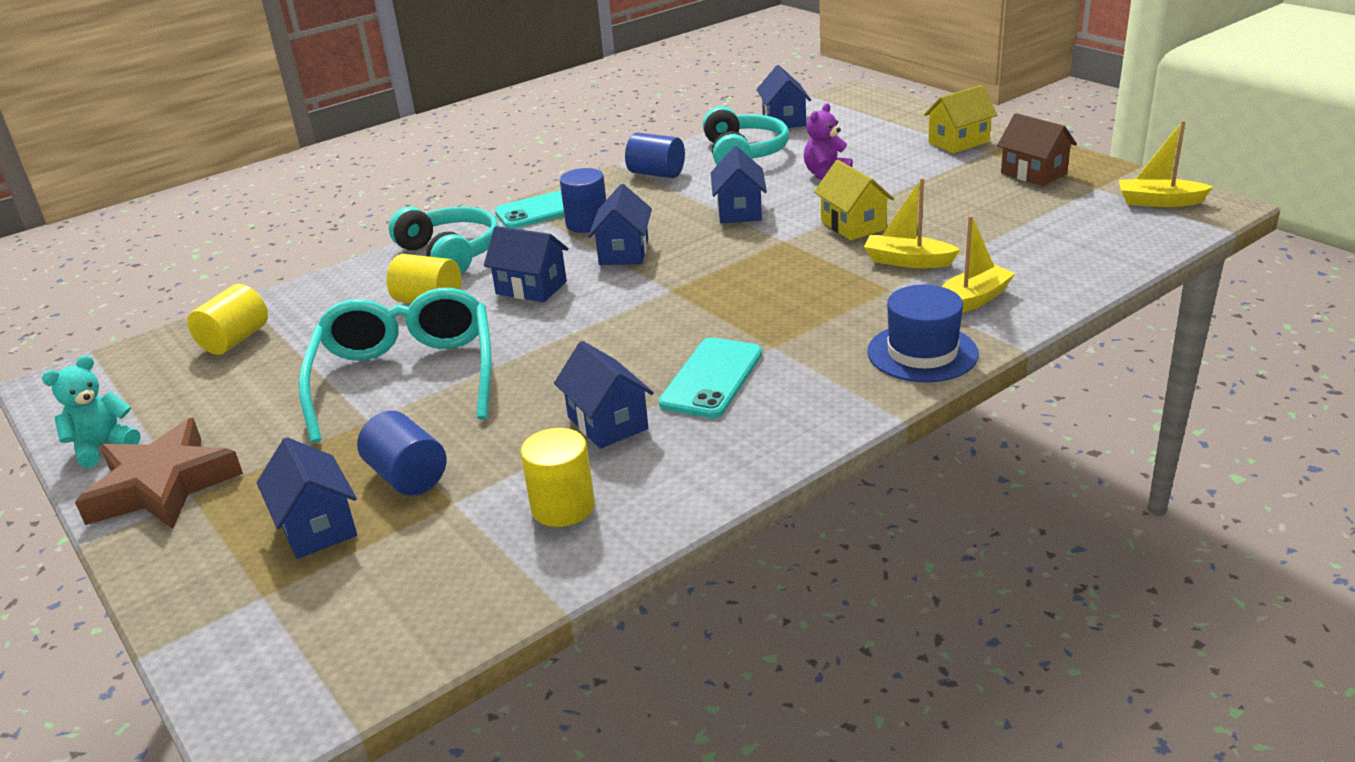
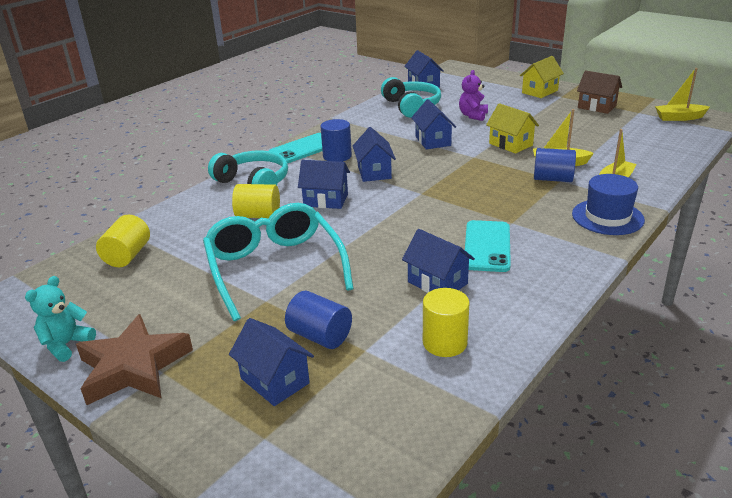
camera: 15 degrees left, 0 degrees up
(656, 174) = (363, 122): blue cylinder -> blue cylinder (552, 179)

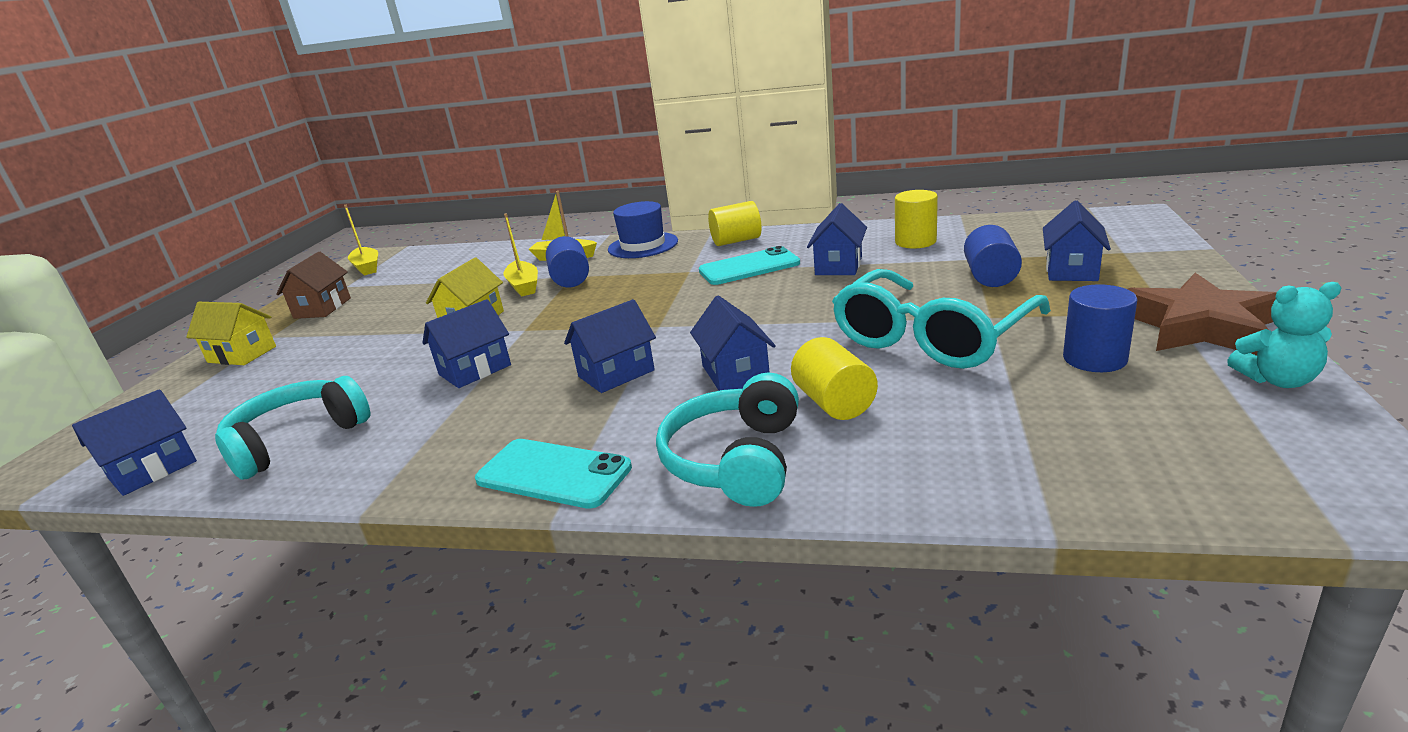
camera: 115 degrees left, 5 degrees down
(127, 255) = (1089, 454): yellow cylinder -> yellow cylinder (736, 241)
(337, 156) = (571, 425): blue cylinder -> blue cylinder (1094, 359)
(473, 115) = (355, 372): purple teddy bear -> none

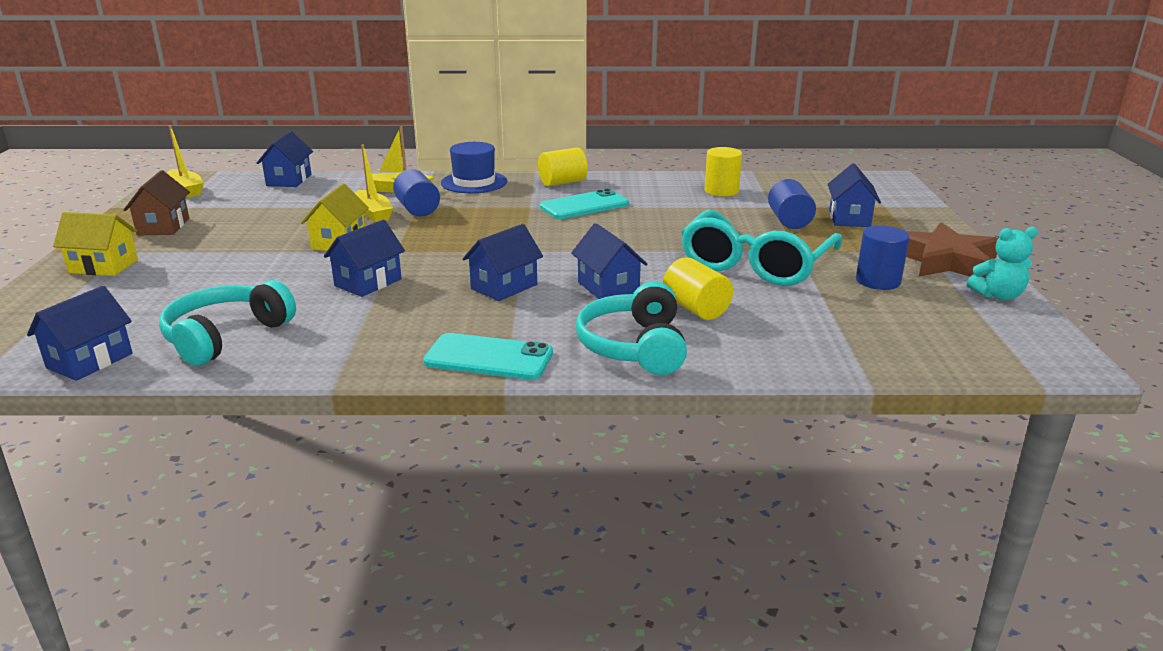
camera: 15 degrees left, 0 degrees up
(838, 266) = (663, 207): blue house -> blue house (289, 180)

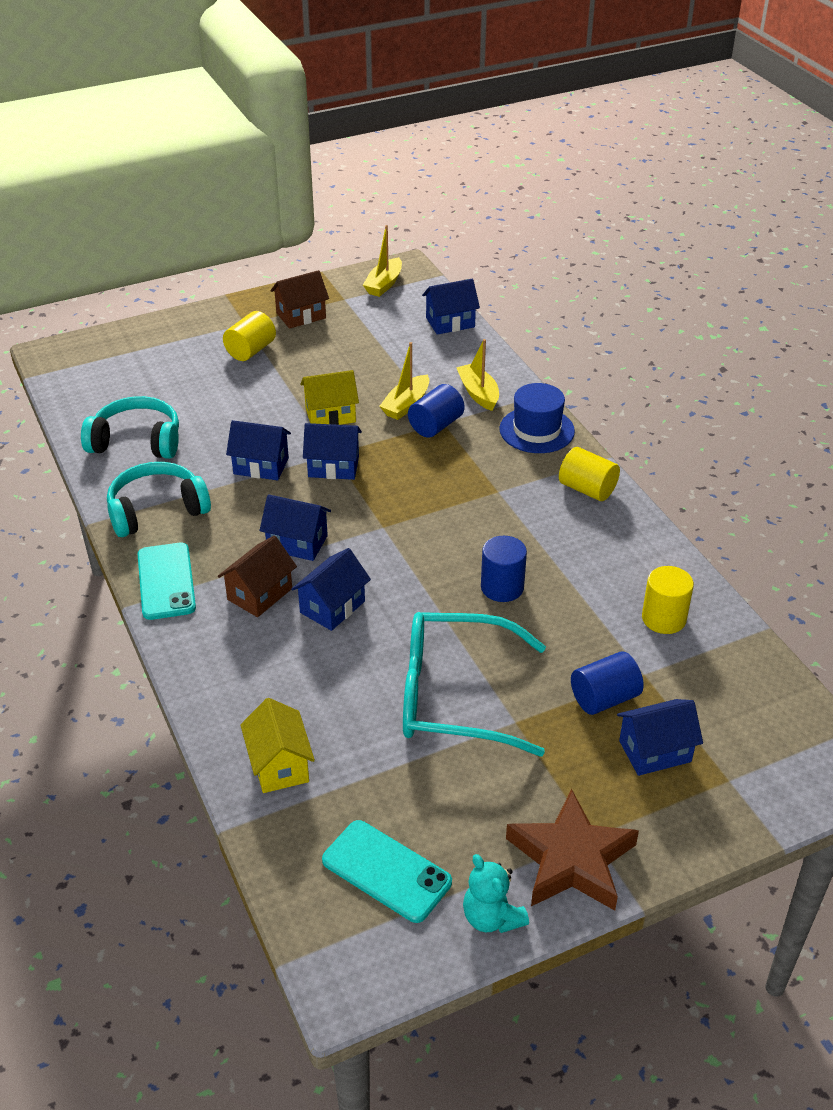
camera: 65 degrees right, 15 degrees up
(90, 361) = (78, 404): blue house -> blue house (333, 467)
(103, 266) = (213, 330): yellow house -> yellow house (279, 765)
(558, 315) = (260, 594): none -> brown house
(584, 205) = (529, 526): turquoise phone -> turquoise phone (386, 871)
(634, 347) = (224, 657): turquoise headphones -> turquoise headphones (157, 510)
(696, 309) = (320, 677): yellow cylinder -> yellow cylinder (250, 350)
(878, 281) = (470, 804): blue cylinder -> blue cylinder (502, 587)

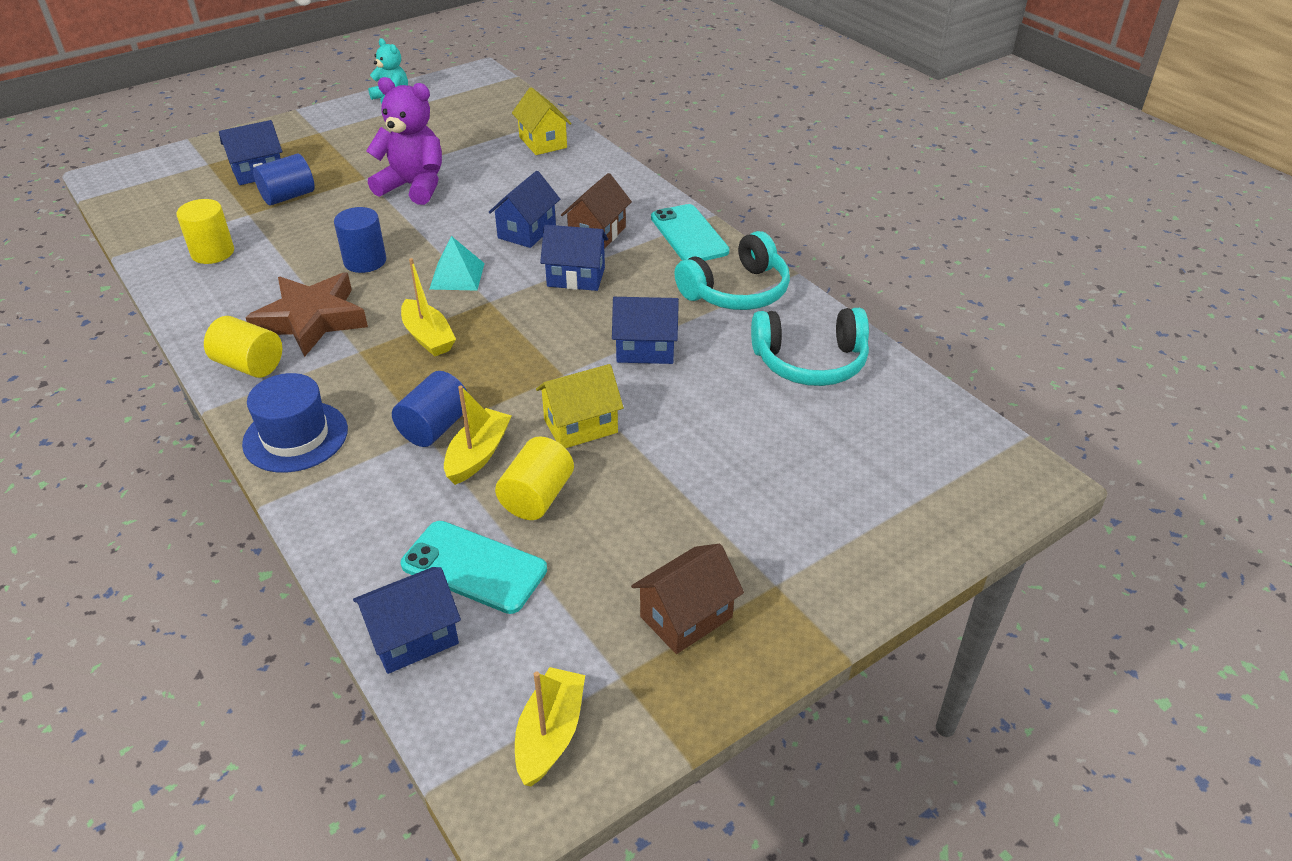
camera: 170 degrees right, 0 degrees up
(250, 350) = (738, 525): yellow cylinder -> yellow cylinder (537, 497)
(333, 467) = (558, 358): blue house -> none
(386, 871) = (459, 108): turquoise phone -> turquoise phone (474, 567)
(410, 558) = (457, 276): none -> turquoise pyramid
(454, 696) = (414, 187): turquoise glasses -> purple teddy bear
(478, 393) = (372, 487): yellow boat -> yellow boat (428, 337)
(571, 860) = (336, 122): brown star -> brown star (311, 320)

